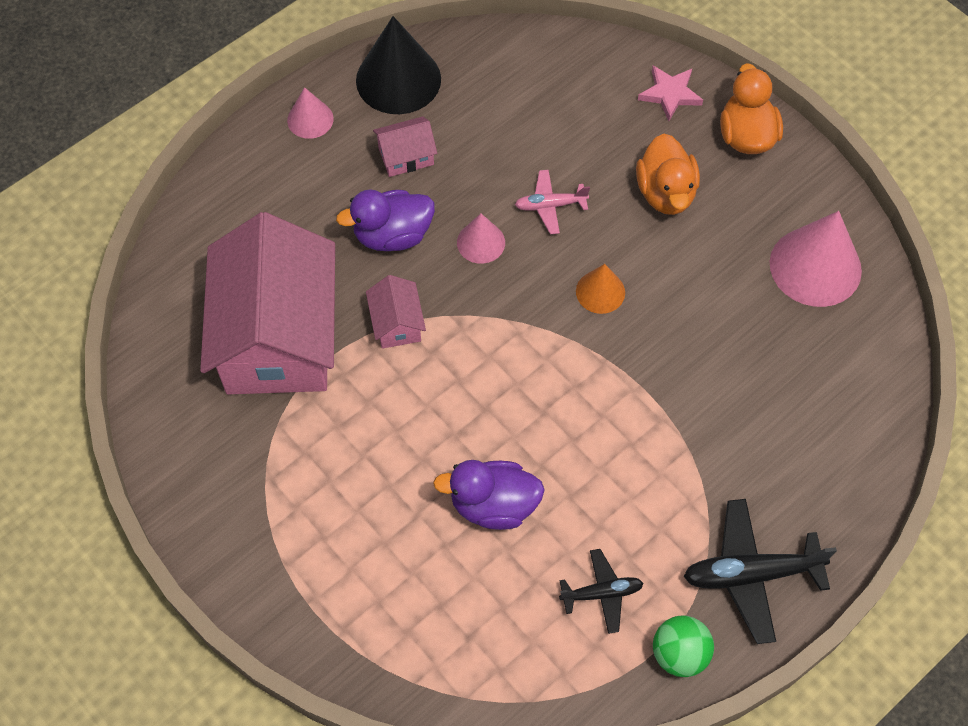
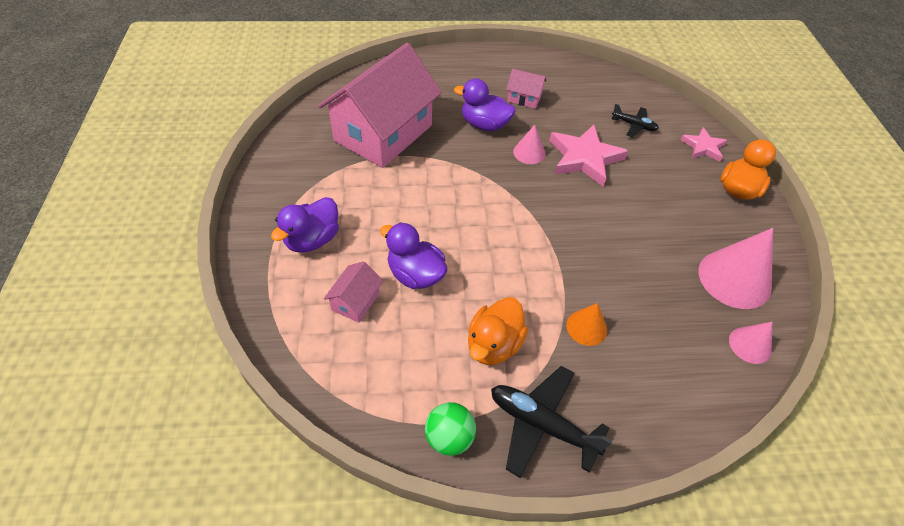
camera: 35 degrees right, 10 degrees down
(310, 119) = (490, 61): pink cone -> pink cone (750, 345)
(338, 549) = (312, 240): none -> purple duck
(397, 323) = (449, 161): pink house -> pink house (356, 301)
(398, 79) = (550, 68): black cone -> none
(550, 205) = (584, 158): pink plane -> pink star
(600, 292) = (578, 212): orange cone -> orange cone (586, 327)
(601, 593) = (433, 365): black plane -> black plane (634, 125)
(665, 193) = (661, 189): orange duck -> orange duck (493, 344)

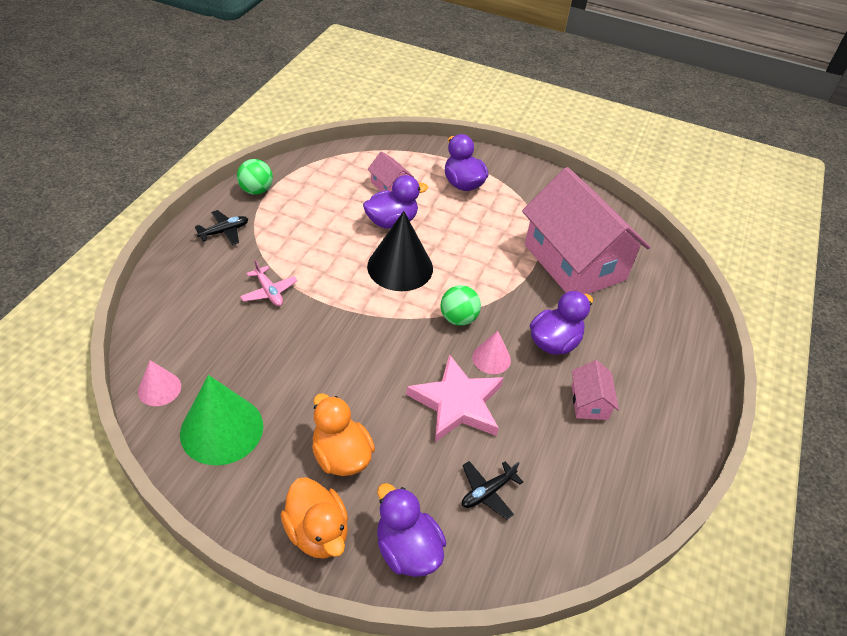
camera: 115 degrees right, 5 degrees down
(476, 242) = (400, 267): none -> black cone
(493, 344) = (300, 236): orange duck -> orange duck (341, 456)
(505, 182) = (458, 318): none -> green ball
(524, 98) = (589, 402): pink house -> pink house turned 45 degrees counterclockwise
(542, 424) = (224, 231): black plane -> black plane, size x0.58
(586, 327) = (269, 292): orange cone -> pink plane
(703, 147) = (407, 549): pink star -> purple duck
(734, 279) = (222, 429): pink cone -> green cone

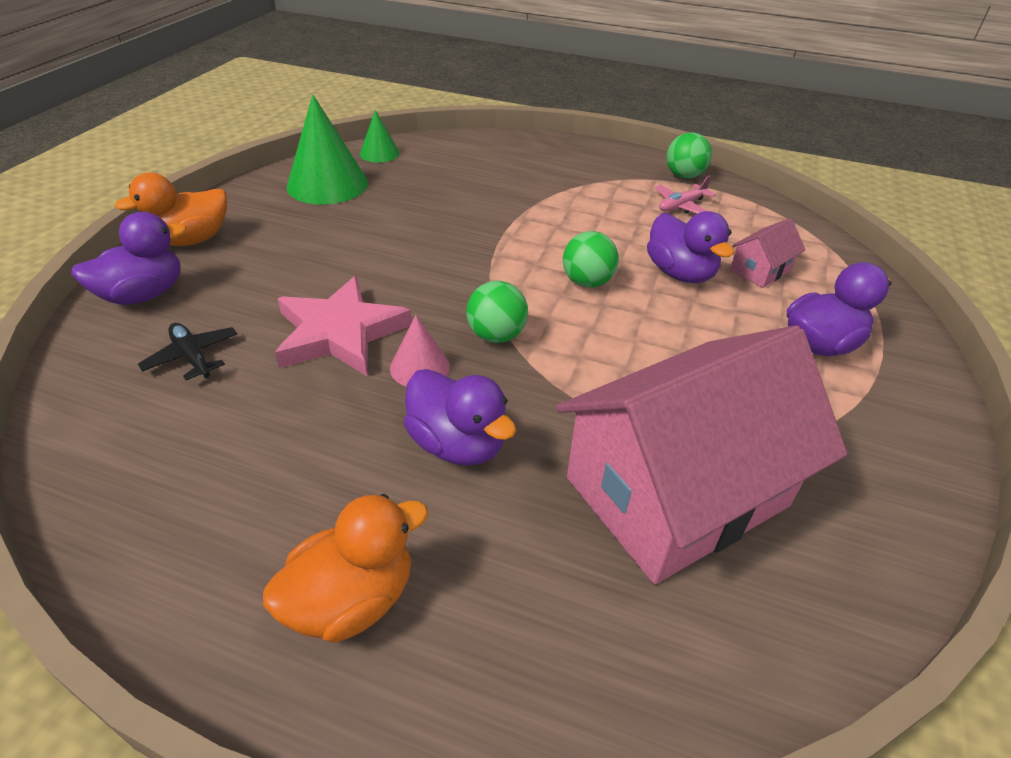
camera: 90 degrees right, 5 degrees down
(159, 388) = (379, 153): pink cone -> green cone
(224, 231) = (602, 164): black plane -> none
(269, 292) = (515, 195): pink plane -> pink plane (681, 206)
(341, 456) = (278, 249): orange duck -> orange duck (352, 599)
(400, 267) = (587, 282): black cone -> green ball
(589, 402) = (323, 481): pink house -> none

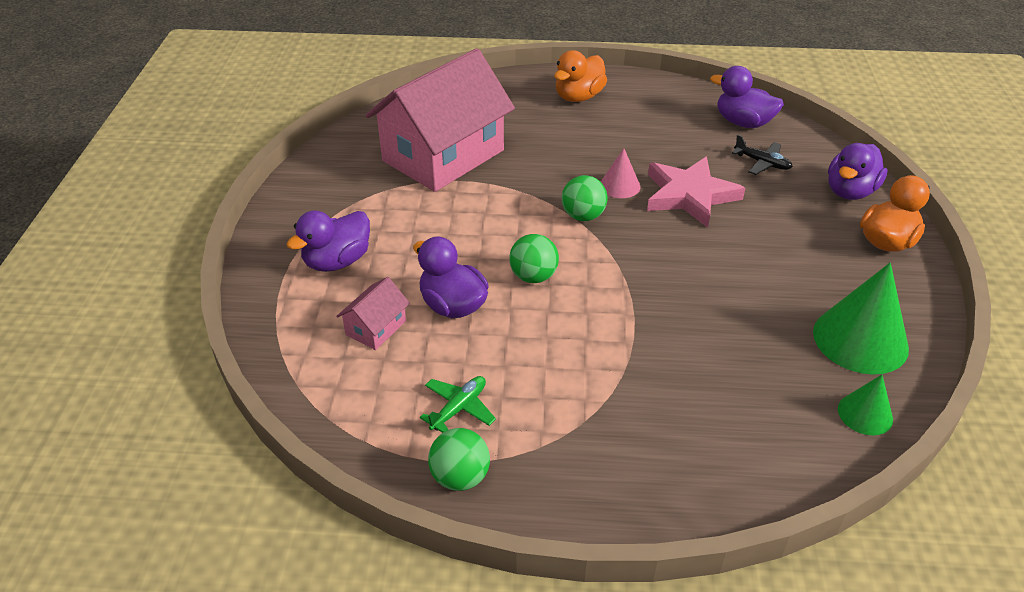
camera: 165 degrees right, 0 degrees up
(457, 444) = (569, 153): purple duck -> purple duck (743, 123)
(681, 206) = (459, 408): pink plane -> green plane

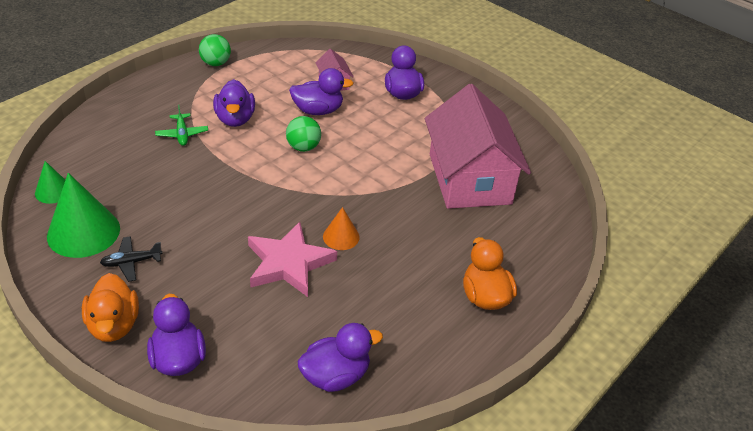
camera: 125 degrees right, 0 degrees up
(459, 408) = (250, 80): green plane -> green plane (182, 134)
(555, 362) = (235, 119): none -> purple duck
(583, 216) = (330, 199): green ball -> none
(620, 186) = (341, 237): pink cone -> orange cone
(762, 163) = (272, 337): black plane -> black plane (131, 262)

